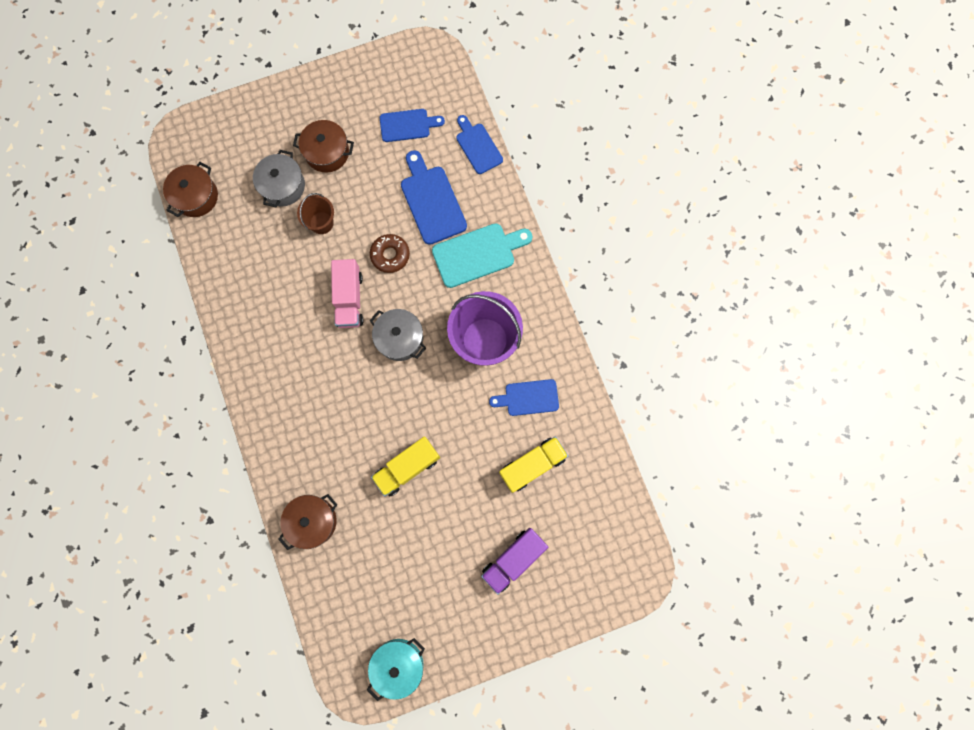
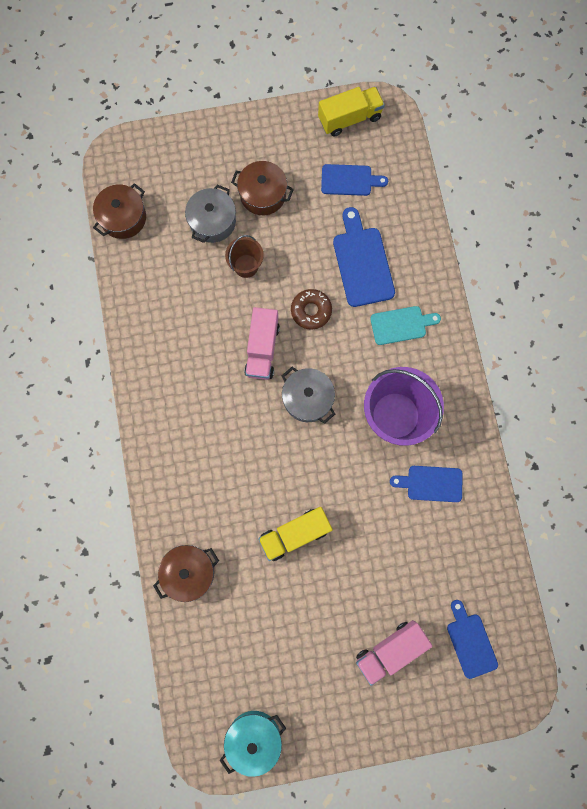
camera: 10 degrees right, 0 degrees up
(477, 146) = (418, 214): blue cutting board -> blue cutting board (470, 642)
(477, 254) = (401, 325): turquoise cutting board -> turquoise cutting board, size x0.66
(513, 559) = (390, 649): purple truck -> pink truck
(532, 465) = (424, 554): yellow truck -> yellow truck (349, 118)

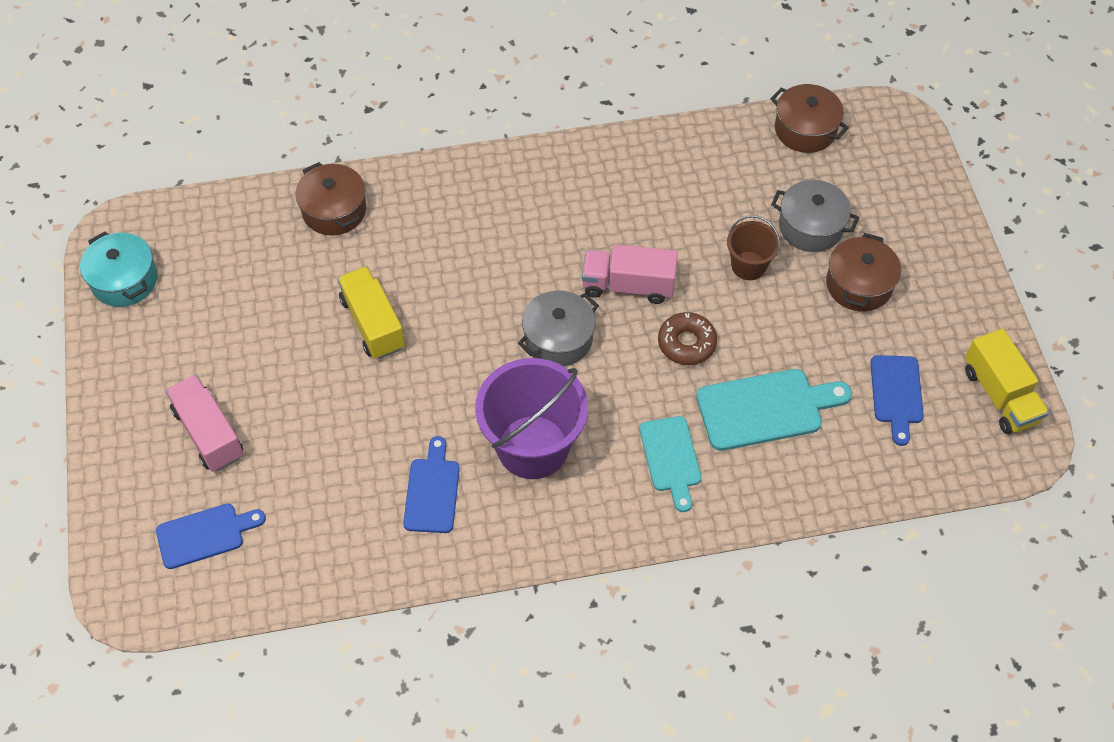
camera: 90 degrees right, 20 degrees down
(362, 262) = (765, 408): blue cutting board -> turquoise cutting board

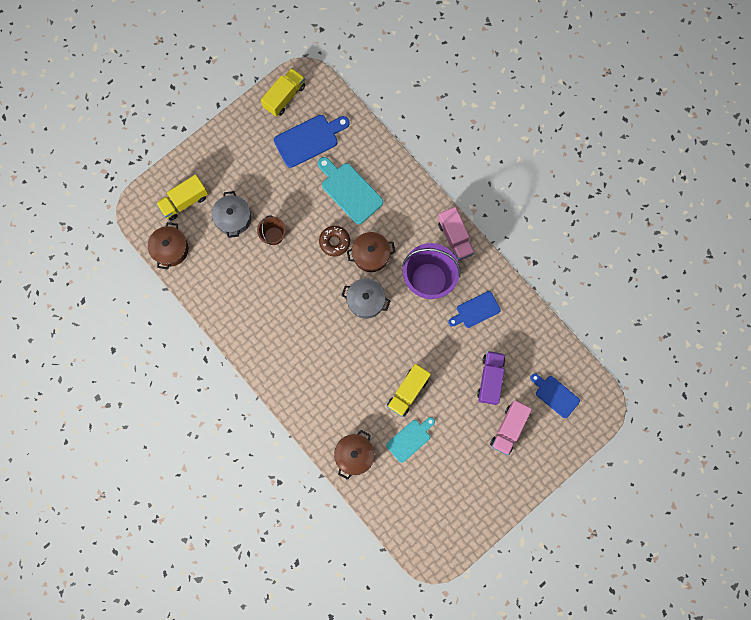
camera: 120 degrees left, 20 degrees up
(124, 280) = (455, 531): turquoise pot -> none
(305, 450) = (490, 379): none -> purple truck
(628, 286) = (317, 285): pink truck -> pink truck (455, 238)
(671, 458) = (399, 218): turquoise cutting board -> turquoise cutting board (410, 439)
(859, 285) = (256, 181): brown pot -> brown pot (371, 255)
(876, 178) = (184, 201): none -> yellow truck
(896, 394) = (309, 139): blue cutting board -> blue cutting board, size x1.51

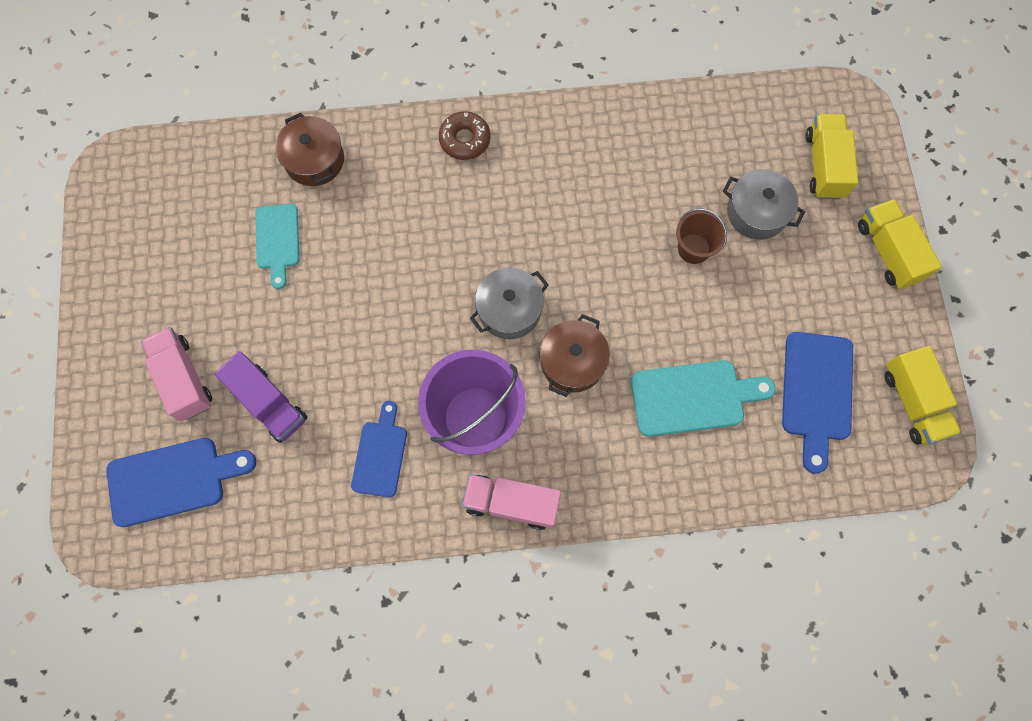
camera: 125 degrees right, 5 degrees down
(170, 249) = (763, 109): brown pot -> none
(334, 242) = (627, 324): brown donut -> brown donut (465, 139)
(408, 392) = (340, 280): yellow truck -> yellow truck (888, 251)
(555, 395) = (173, 480): blue cutting board -> blue cutting board, size x1.51

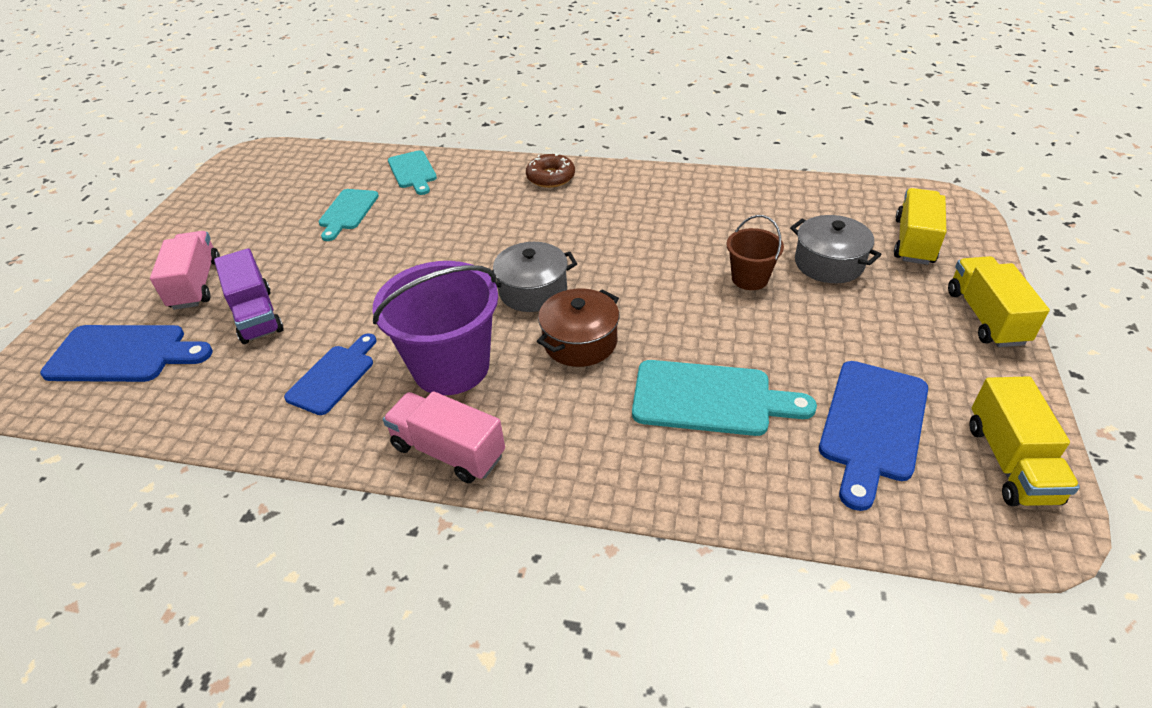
camera: 20 degrees right, 30 degrees down
(314, 160) = (413, 171): brown pot -> turquoise cutting board

